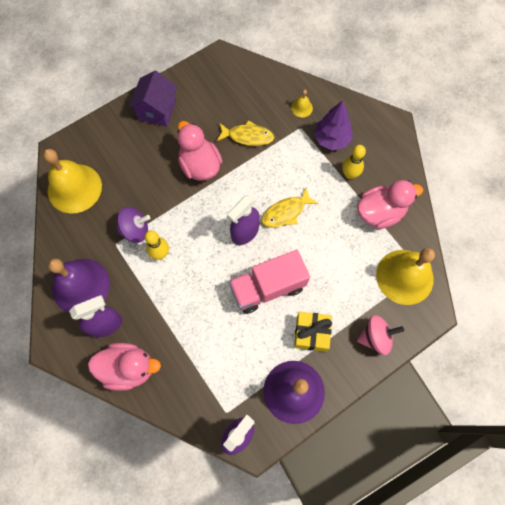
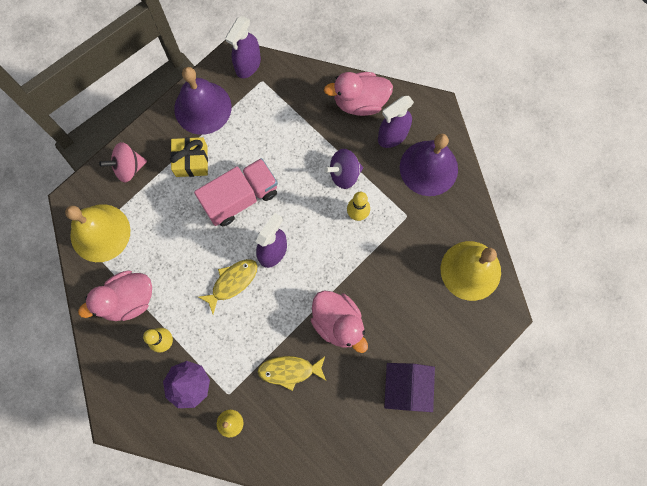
camera: 170 degrees right, 5 degrees up
(135, 230) = (390, 234): purple spinning top -> purple spinning top (344, 174)

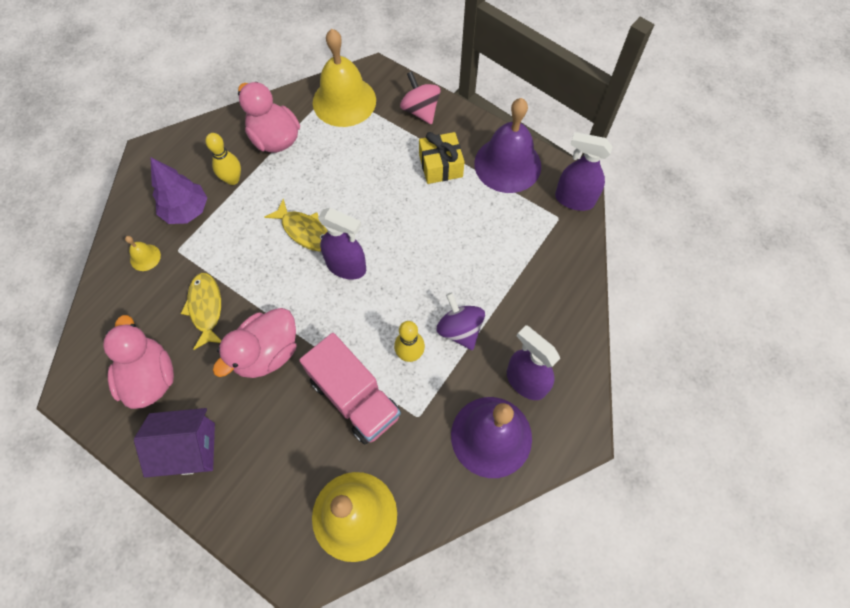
camera: 80 degrees right, 10 degrees down
(240, 198) = (406, 221): pink truck -> pink truck (355, 398)
(360, 102) = (562, 333): pink duck -> pink duck (150, 377)

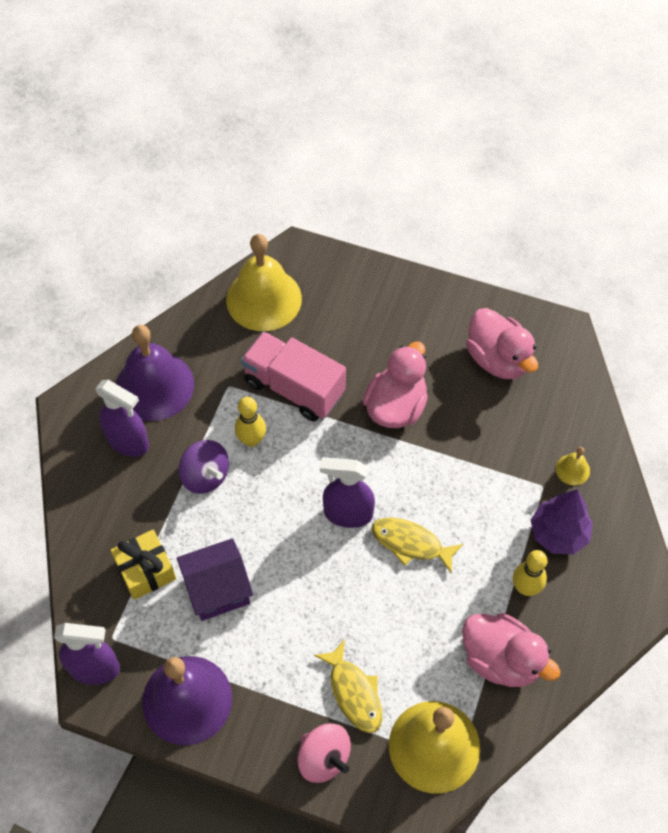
camera: 165 degrees right, 5 degrees down
(189, 448) = (429, 313): purple house -> purple house (217, 590)
(206, 308) = (478, 433): yellow fish -> yellow fish (354, 692)
(440, 165) = (274, 675): yellow gift -> yellow gift (145, 570)

